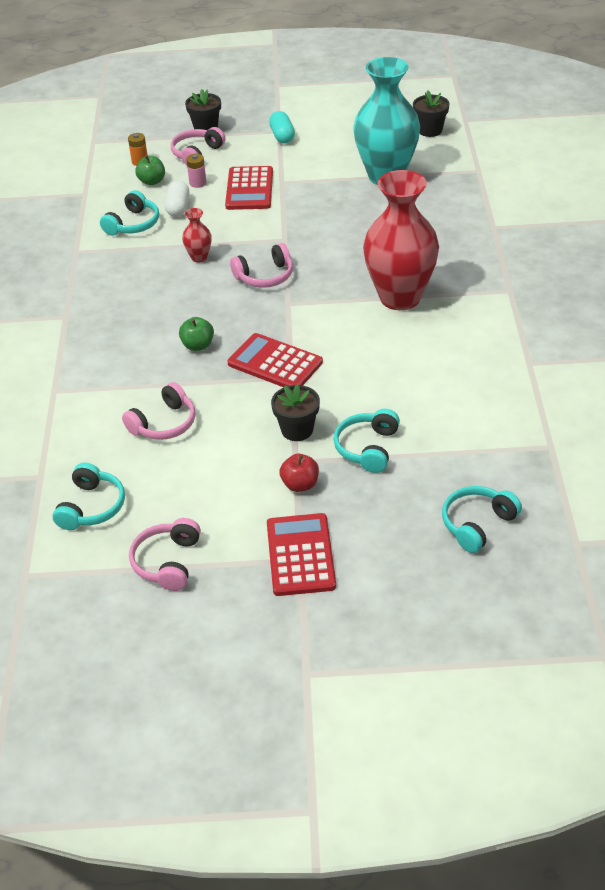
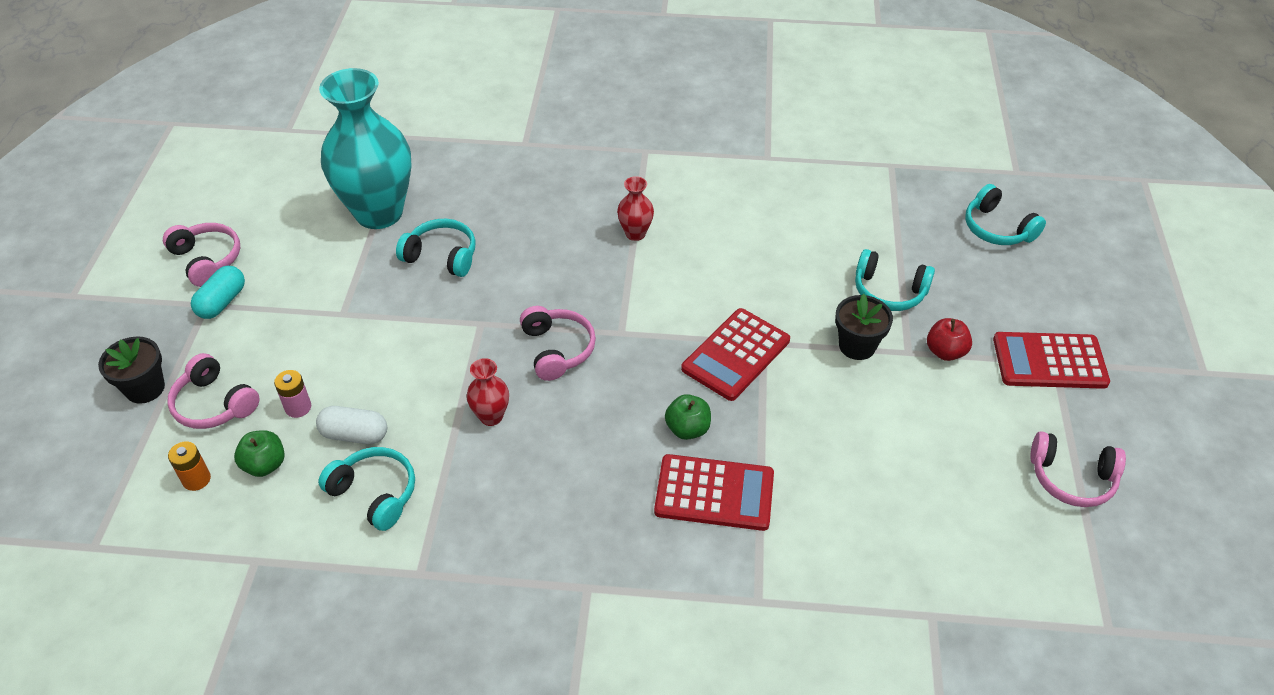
camera: 85 degrees left, 5 degrees up
(91, 507) = (987, 554): turquoise headphones -> turquoise headphones (442, 256)
(164, 423) = (837, 472): pink headphones -> pink headphones (207, 260)
(249, 189) = (344, 349): red calculator -> red calculator (714, 493)
(282, 136) = (222, 302): turquoise capsule -> turquoise capsule turned 60 degrees counterclockwise
(400, 297) = (635, 233): red vase -> red vase, size x0.42
(430, 130) = (294, 161): black flower pot -> none

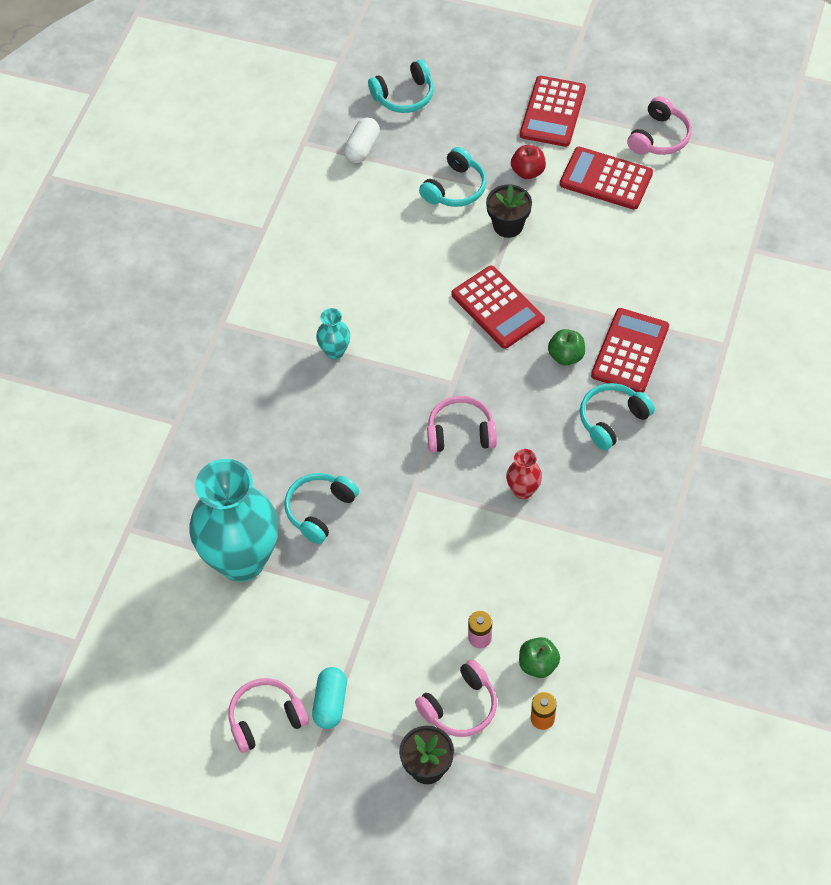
camera: 75 degrees left, 10 degrees up
(222, 302) = (330, 703): turquoise capsule -> turquoise capsule turned 60 degrees clockwise
(355, 434) = (520, 594): white capsule -> white capsule (362, 148)
(374, 493) = (584, 582): turquoise headphones -> turquoise headphones (612, 420)
(635, 233) = (335, 351): red vase -> turquoise vase
(972, 430) = (606, 179): none -> red calculator

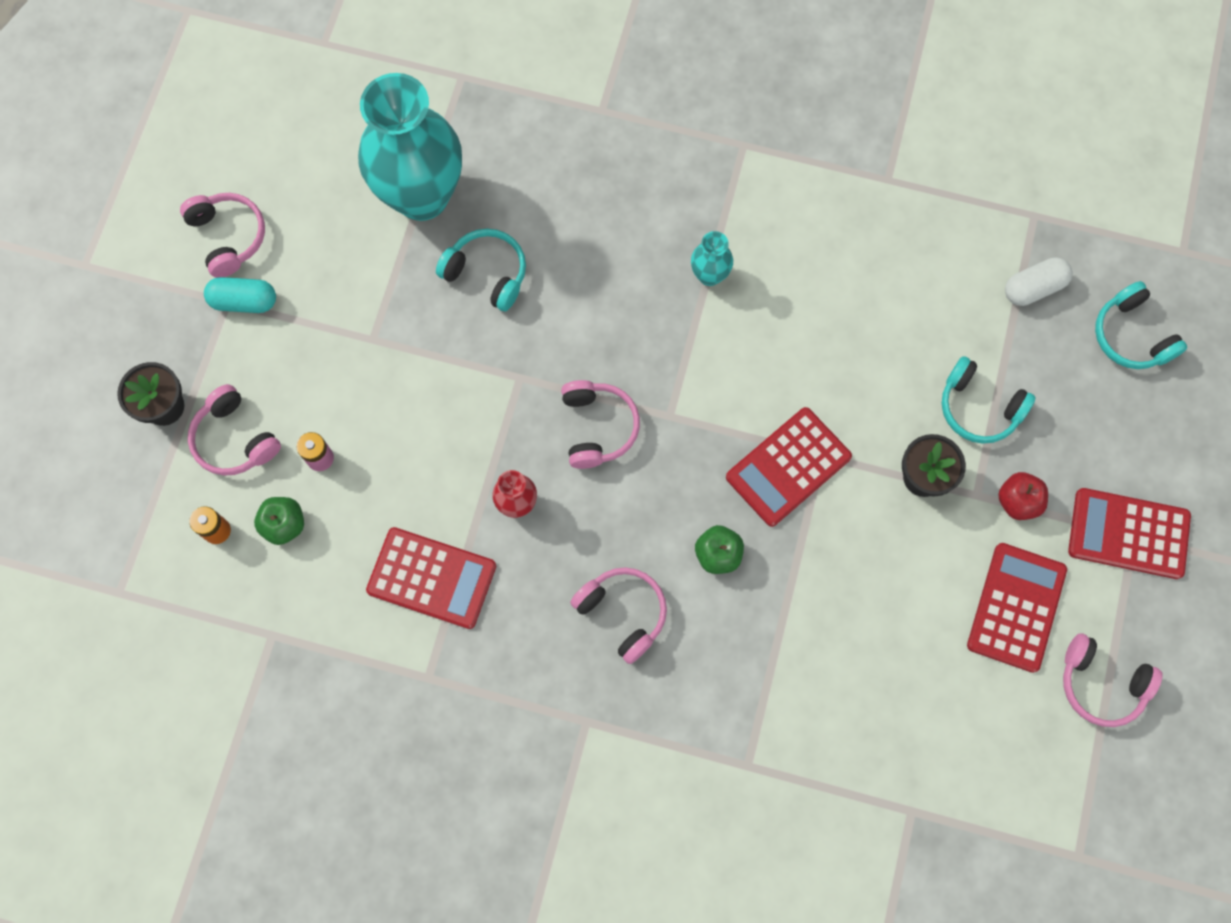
camera: 85 degrees right, 15 degrees up
(362, 148) = (1033, 288): white capsule -> white capsule turned 45 degrees counterclockwise
(612, 420) = (623, 613): turquoise headphones -> pink headphones
(630, 351) = (730, 637): red calculator -> red calculator (432, 578)

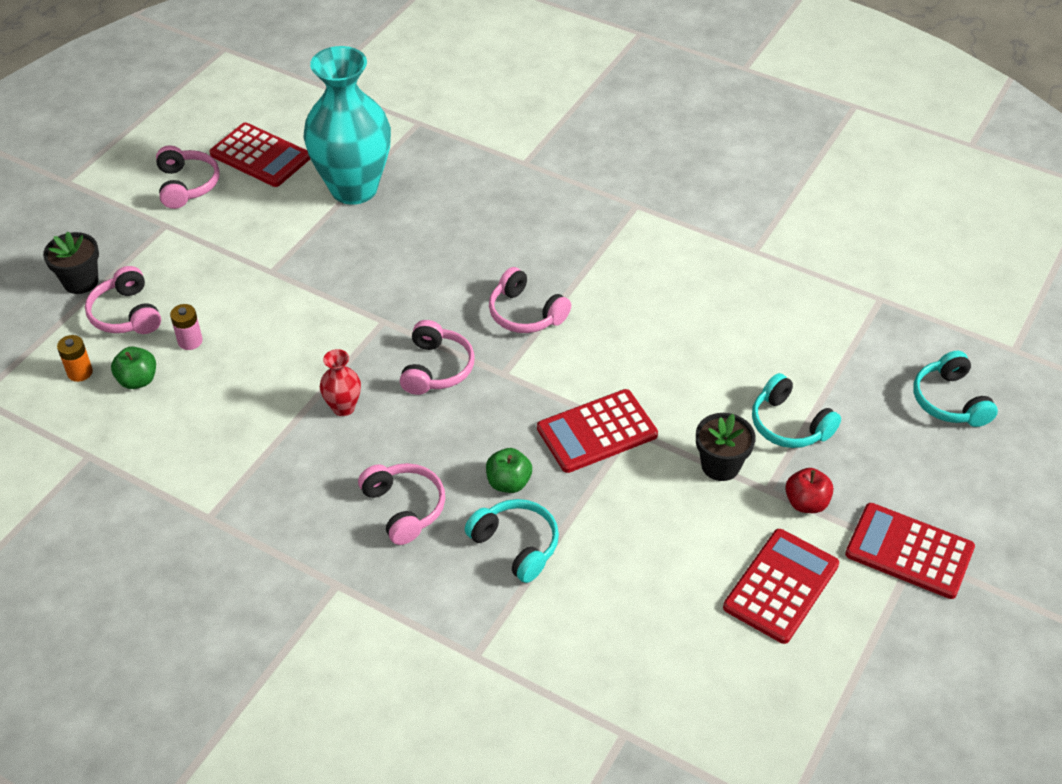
camera: 15 degrees right, 25 degrees down
(244, 301) = (179, 227): turquoise capsule -> none
(432, 578) = (245, 445): red calculator -> red calculator (260, 156)
(487, 273) = (385, 247): turquoise headphones -> turquoise headphones (516, 545)
(709, 275) = (575, 284): turquoise vase -> none
(1033, 288) = (865, 349): white capsule -> none
(1101, 683) = (850, 669): pink headphones -> pink headphones (525, 313)

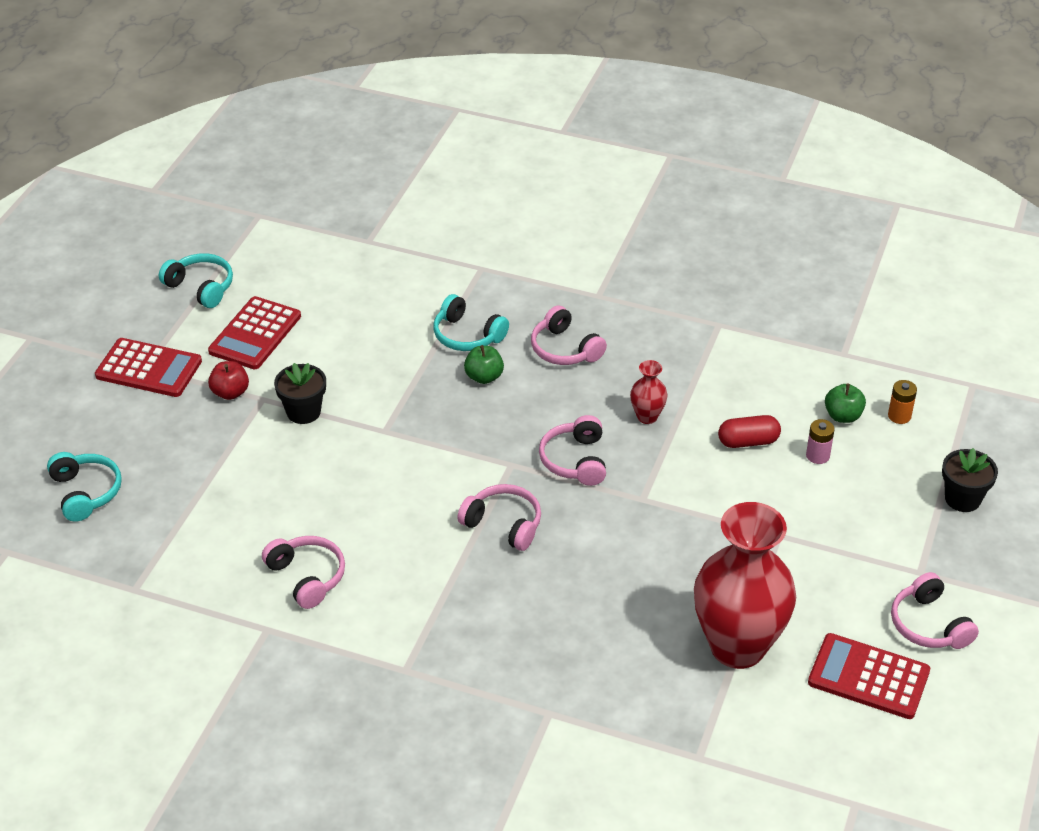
camera: 170 degrees right, 5 degrees down
(126, 314) = (894, 473): pink headphones -> pink headphones (307, 577)
(251, 365) = (748, 441): none -> red capsule
(354, 188) = (737, 647): turquoise vase -> red vase
(597, 432) = (415, 425): red calculator -> none
(789, 424) = (240, 453): turquoise headphones -> turquoise headphones (201, 287)

